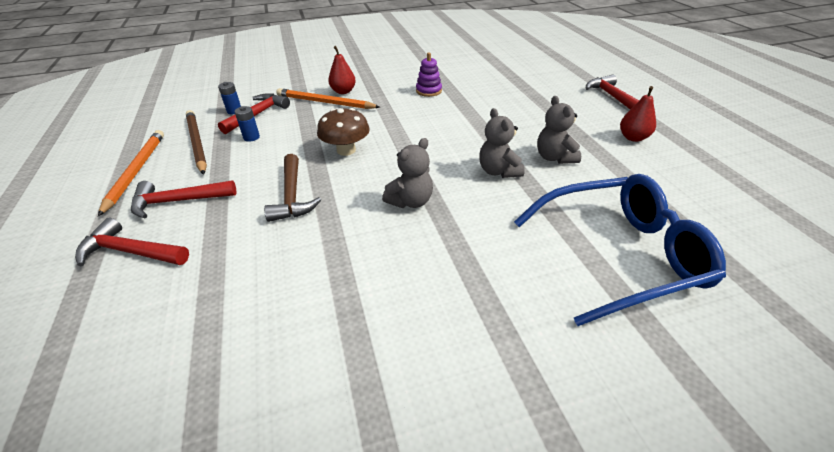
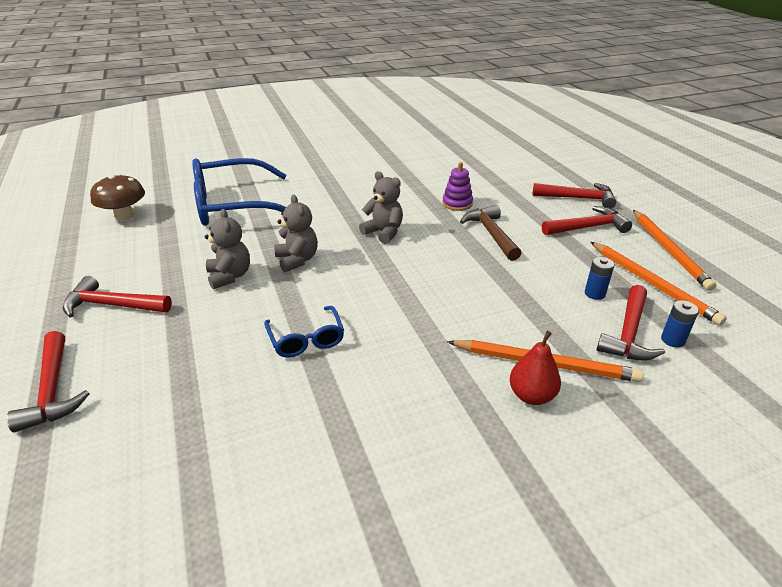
camera: 175 degrees right, 5 degrees down
(197, 143) = (652, 284): brown pencil -> orange pencil
(346, 150) = (465, 279): brown mushroom -> brown mushroom (124, 215)
(410, 201) = (383, 232): grey teddy bear -> grey teddy bear turned 90 degrees clockwise
(428, 91) = (373, 401): purple stacking toy -> purple stacking toy (457, 203)
(472, 115) = (306, 339): none -> blue glasses
(633, 138) = (113, 305): red pear -> red hammer

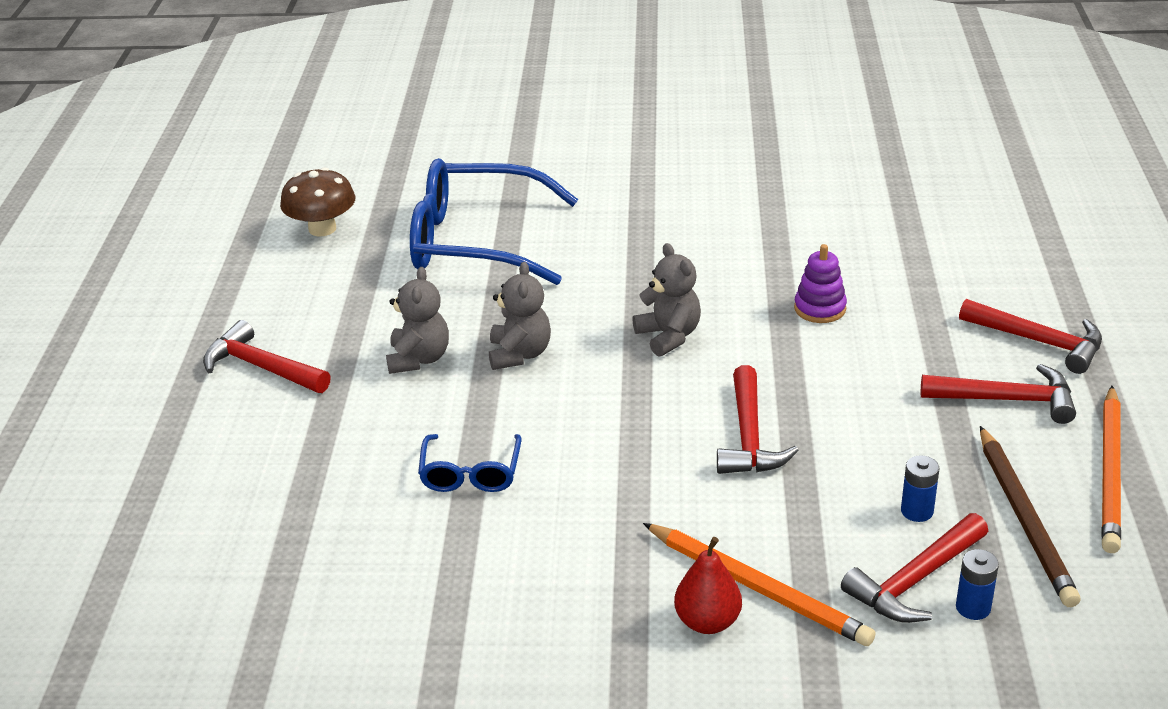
camera: 25 degrees right, 0 degrees up
(52, 390) = (166, 460): red hammer -> red hammer (749, 437)
(491, 234) = (834, 375): brown hammer -> none
(652, 284) = (1025, 519): orange pencil -> brown pencil

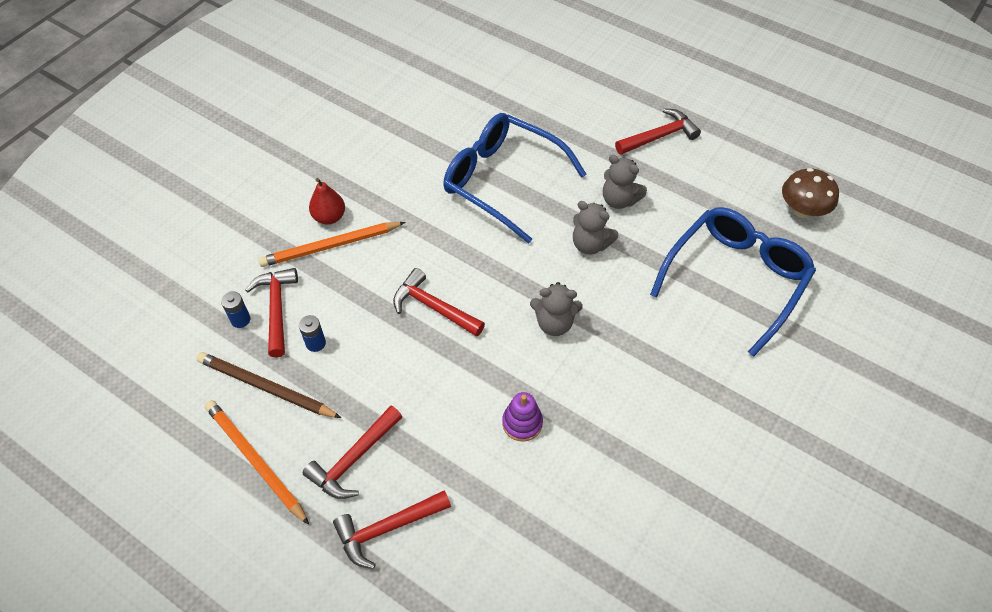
camera: 120 degrees right, 20 degrees up
(471, 473) = (503, 181): blue glasses -> blue glasses, size x2.07

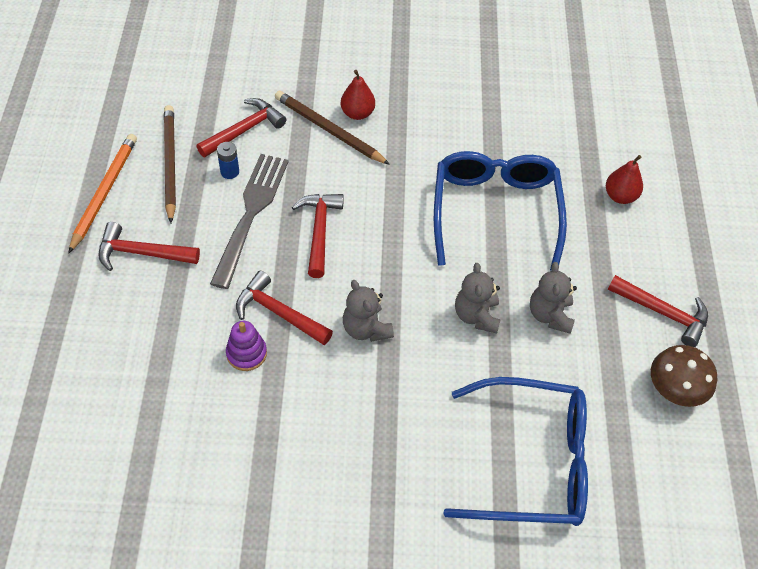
camera: 55 degrees right, 0 degrees up
(240, 320) = (219, 114): blue battery -> none
(330, 246) = (329, 130): orange pencil -> brown pencil
(377, 350) = (251, 215): none -> grey fork
(387, 528) = (95, 307): red hammer -> red hammer (279, 313)
(544, 102) = (620, 196): none -> red pear
(802, 210) = (677, 491): brown mushroom -> brown mushroom (675, 389)

